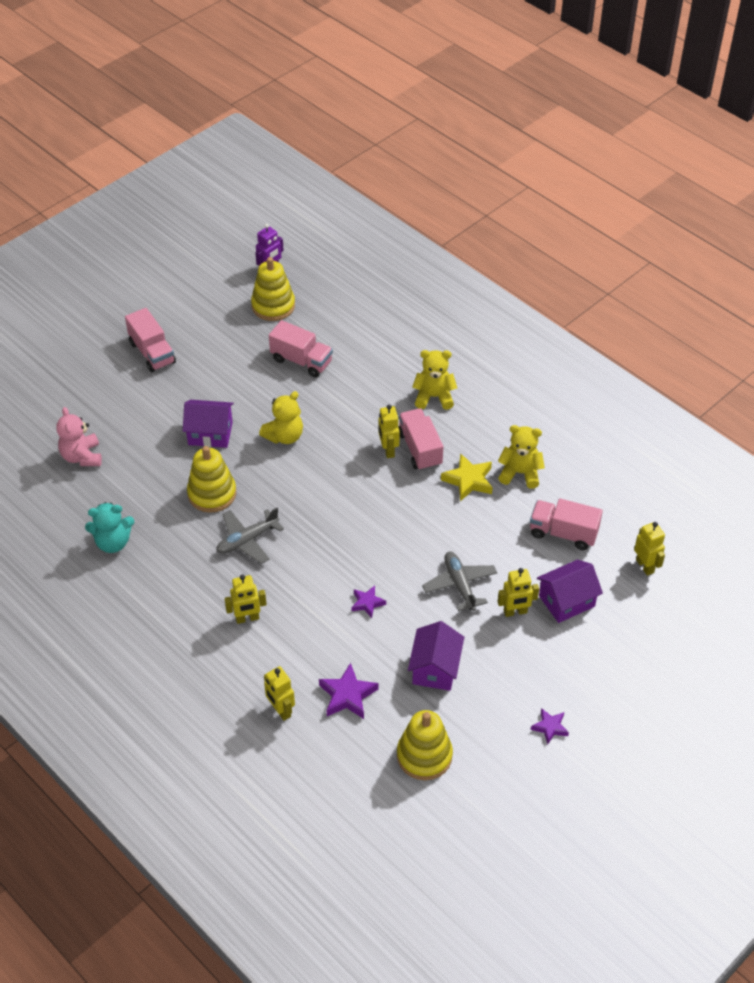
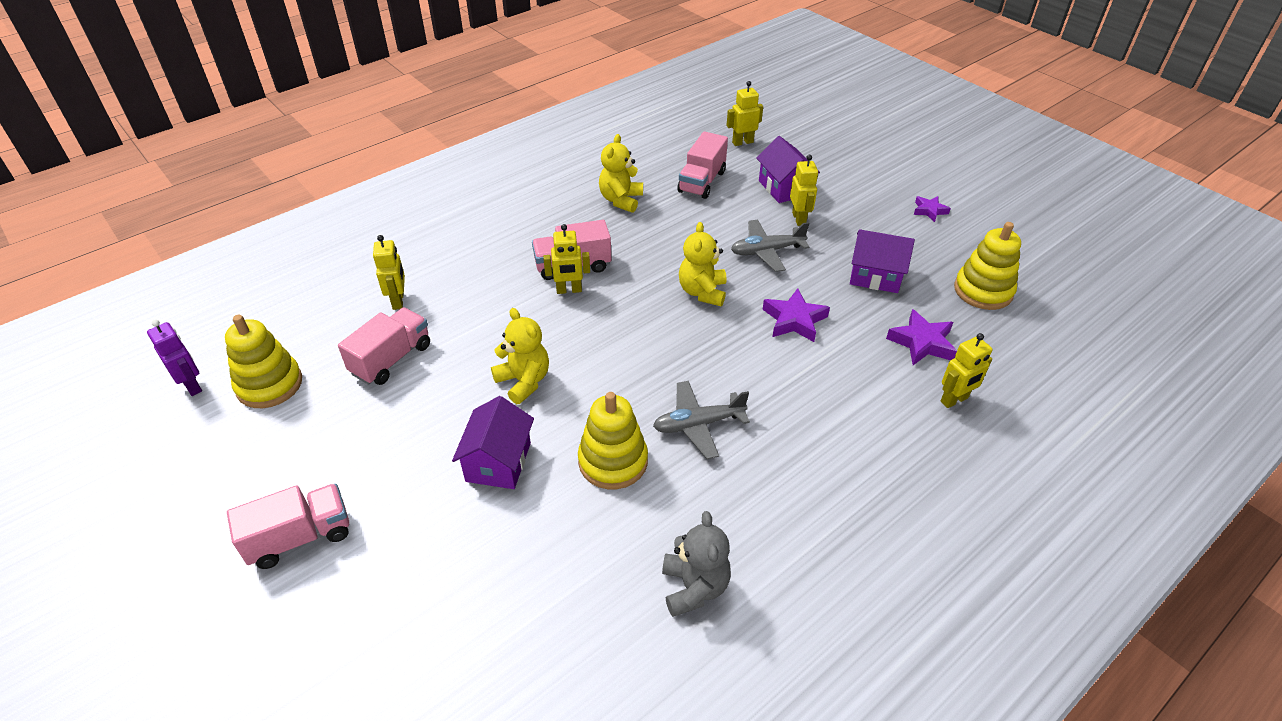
camera: 85 degrees left, 5 degrees down
(82, 456) = (506, 640): pink teddy bear -> none
(113, 542) = (694, 587): turquoise teddy bear -> grey teddy bear
(247, 540) = (698, 424): grey plane -> grey plane turned 105 degrees clockwise
(247, 618) = (824, 427): yellow robot -> yellow robot (398, 301)
(367, 603) = (794, 320): purple star -> purple star, size x1.61
(434, 397) = (495, 249): yellow teddy bear -> yellow teddy bear (702, 292)
(468, 480) = (625, 234): yellow star -> none

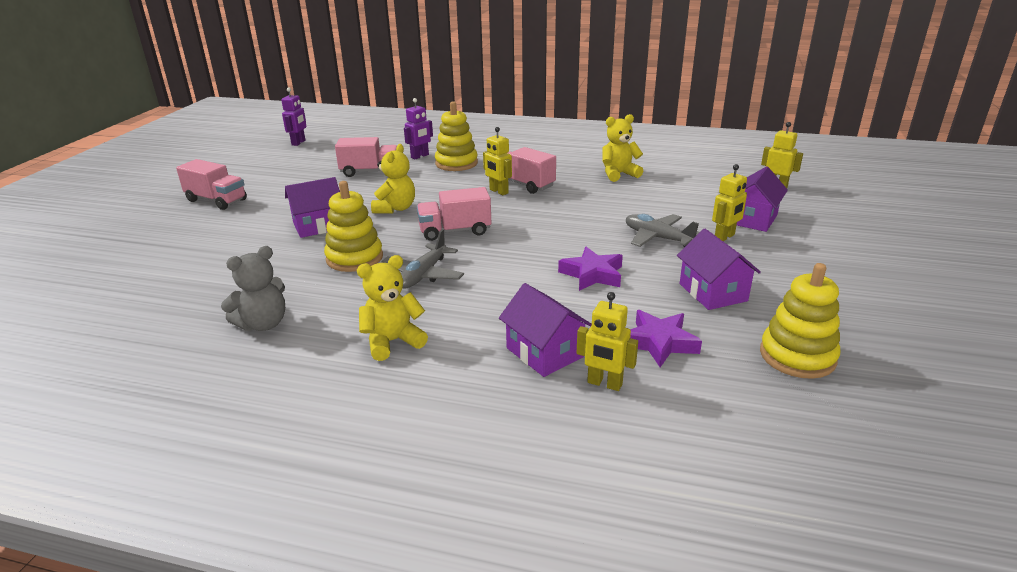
camera: 55 degrees right, 15 degrees down
(269, 384) = (317, 155): yellow stacking toy -> yellow stacking toy (456, 163)
(398, 301) = (420, 156): yellow robot -> purple robot
(698, 424) = (423, 275): grey plane -> grey plane turned 105 degrees counterclockwise
(702, 182) = (694, 190): pink truck -> pink truck (455, 231)
(702, 292) = (567, 231): yellow teddy bear -> yellow teddy bear (392, 341)
(891, 410) = (544, 352): none -> purple house
(929, 211) = (865, 291): purple star -> none

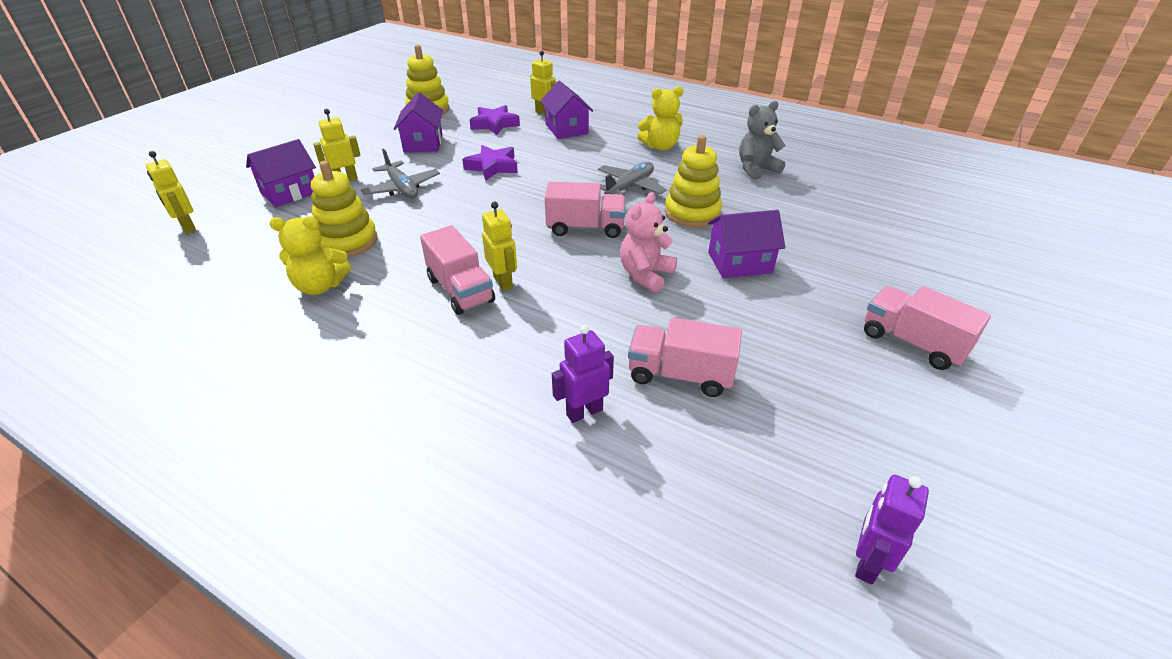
camera: 165 degrees left, 10 degrees up
(395, 208) = (645, 275): yellow teddy bear -> pink teddy bear
(456, 163) = (528, 369): yellow stacking toy -> yellow stacking toy (347, 242)

